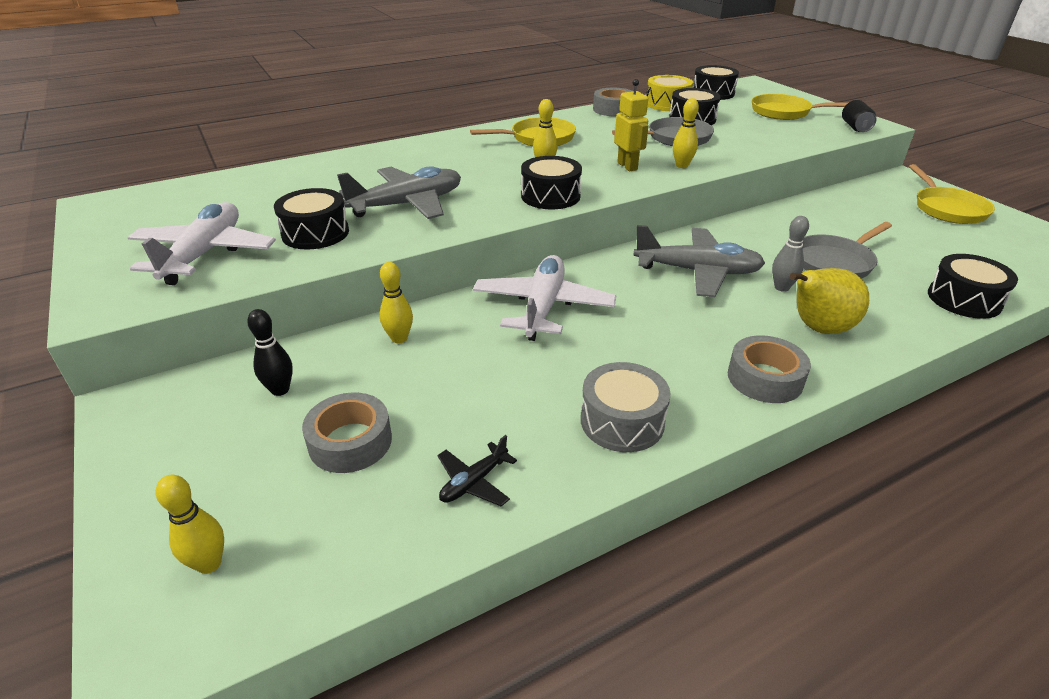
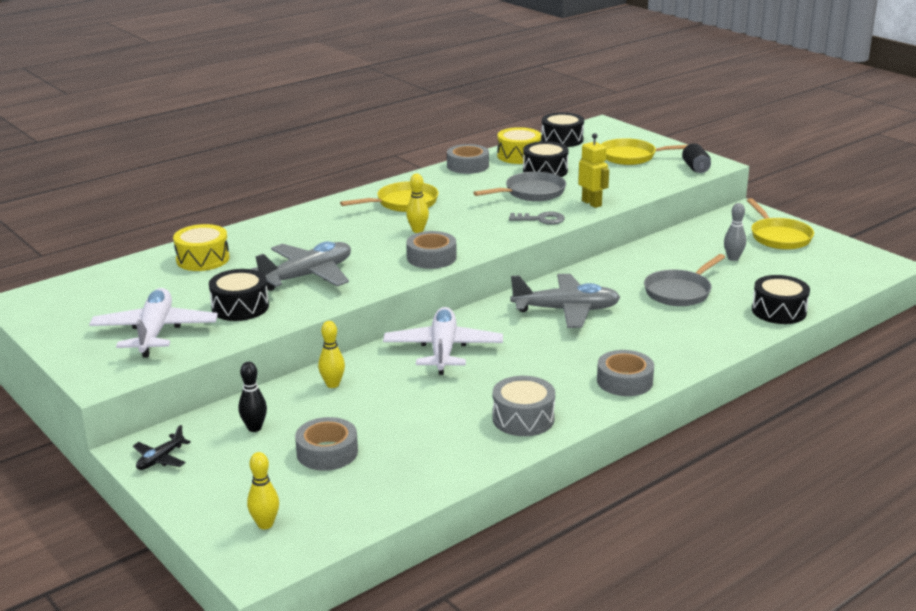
camera: 10 degrees left, 10 degrees down
(309, 177) = (203, 259): none -> yellow drum
(474, 482) = (427, 464): black plane -> black plane (160, 459)
(550, 196) = (431, 257): black drum -> grey tape
(627, 166) = (493, 224): yellow robot -> yellow robot (592, 203)
(682, 165) = (541, 219): yellow bowling pin -> grey key
(781, 287) = (636, 316): grey bowling pin -> grey bowling pin (733, 258)
(817, 328) = (664, 343): yellow pear -> none

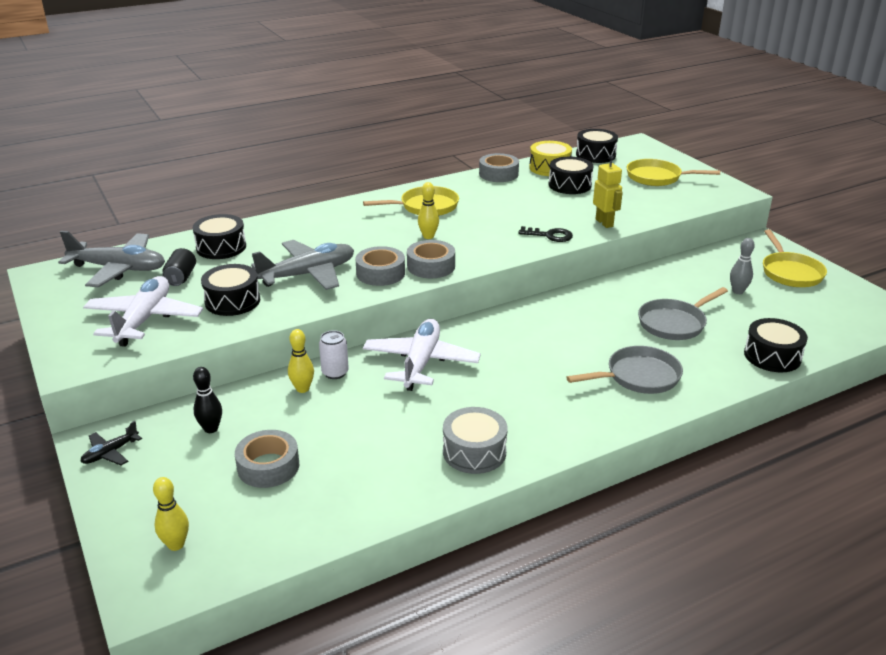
camera: 10 degrees right, 5 degrees up
(203, 259) = (221, 247): yellow drum -> black drum
(360, 367) = (335, 373): none -> white can
(531, 193) = (549, 206): grey pan -> grey pan (638, 376)
(541, 219) = (550, 235): grey key -> black key
(566, 310) = (554, 332): grey plane -> grey plane (118, 269)
(624, 381) = (590, 420): grey tape -> grey tape (380, 273)
(695, 168) = (717, 194): black can -> black can (181, 277)

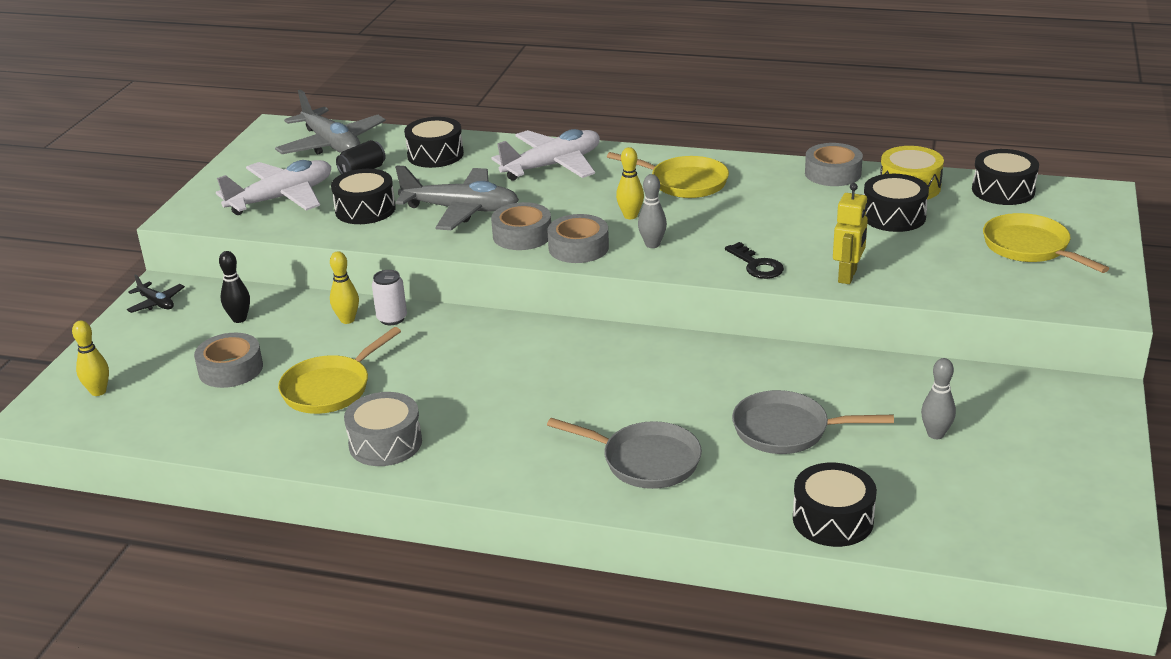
camera: 45 degrees right, 0 degrees up
(110, 453) = (156, 303): black plane -> black plane turned 135 degrees counterclockwise
(421, 363) = (472, 345): white plane -> white plane (552, 166)
(472, 247) = (652, 244): none -> grey bowling pin
(790, 272) = (1056, 446): yellow pan -> yellow pan (330, 388)

